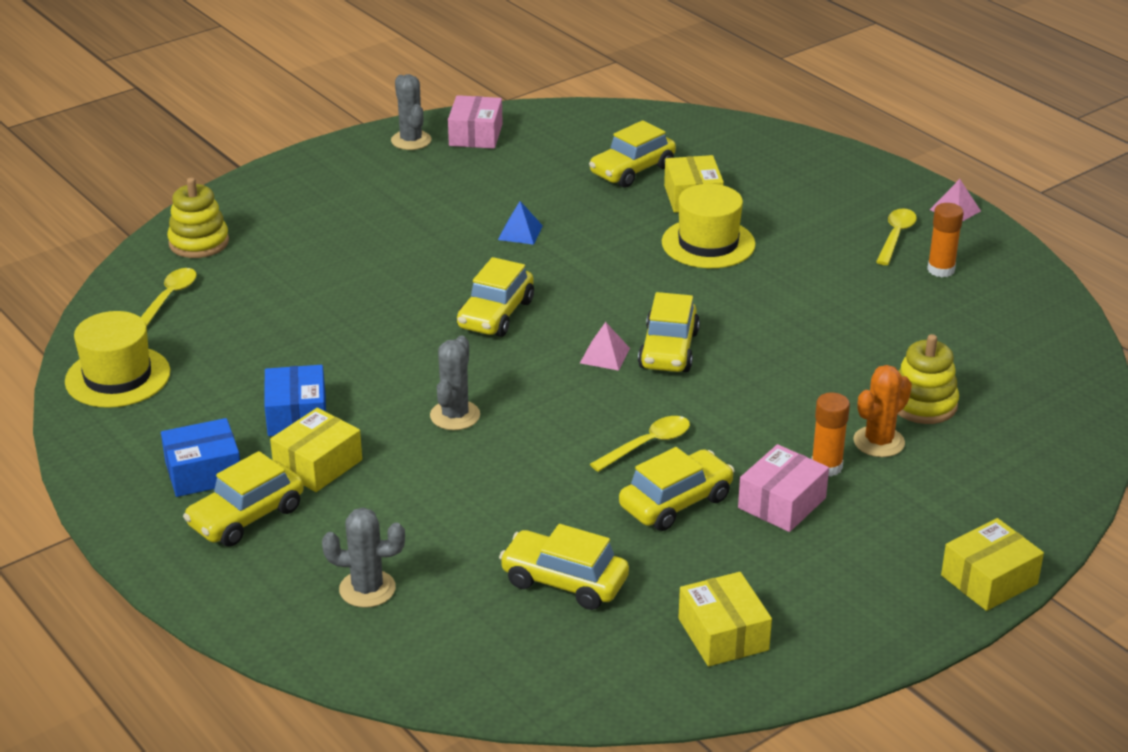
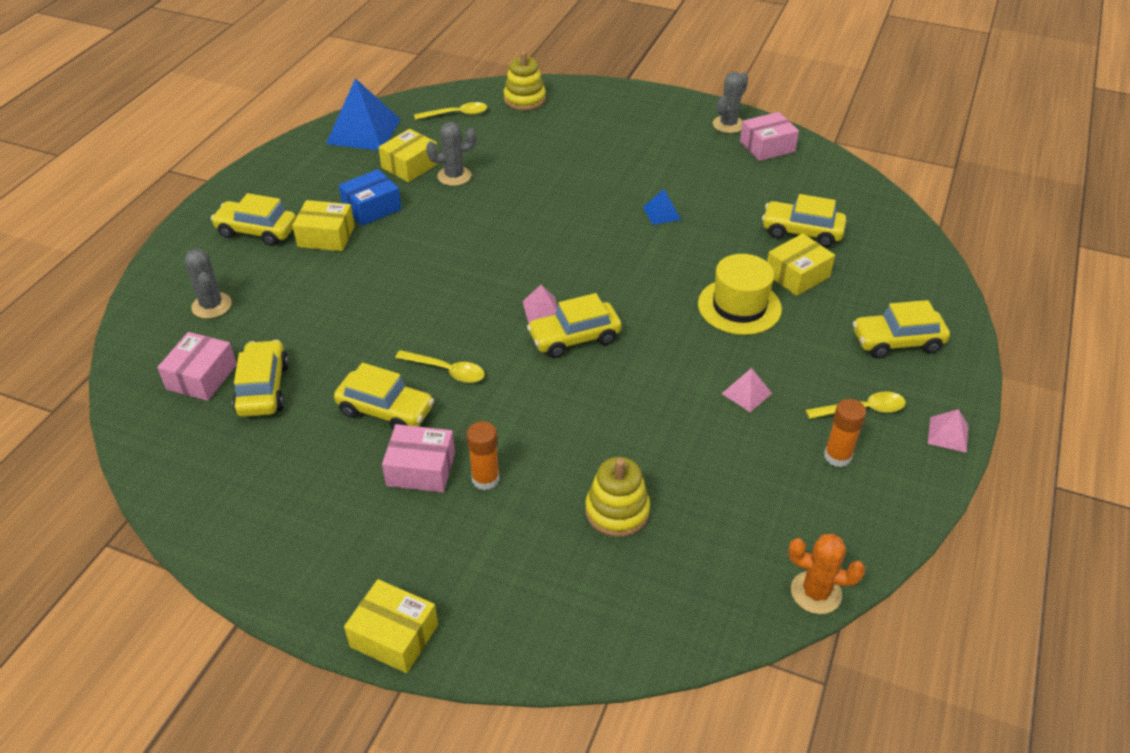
camera: 60 degrees right, 10 degrees up
(118, 377) = (363, 131): yellow hat -> blue pyramid
(203, 472) = (291, 198): blue box -> none
(455, 415) = (417, 270): grey cactus -> grey cactus (454, 176)
(495, 314) = (549, 242): yellow car -> yellow car (897, 342)
(500, 626) = (201, 377): none -> pink box
(723, 634) = (243, 491): yellow box -> yellow box (410, 165)
(829, 284) = (746, 393): none -> pink pyramid
(879, 442) = (541, 500): orange cactus -> orange cactus (816, 592)

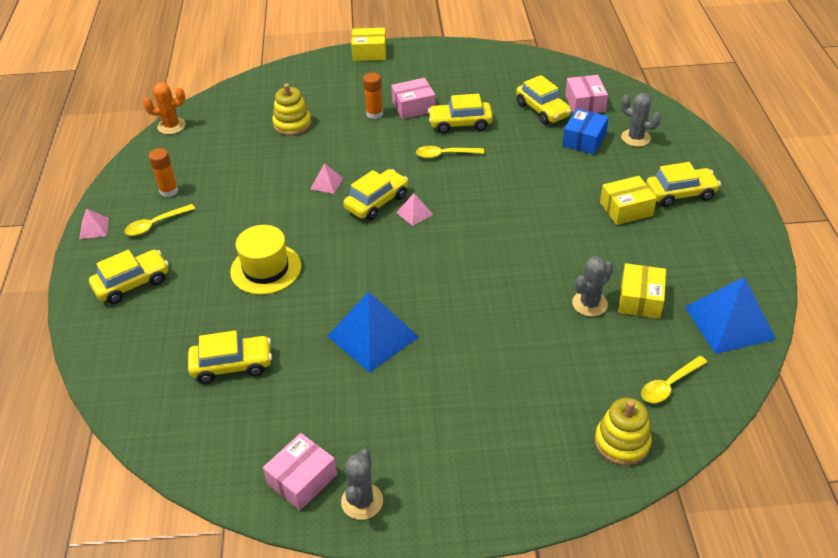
camera: 155 degrees right, 0 degrees up
(372, 208) = (622, 245): blue box -> blue box (584, 140)
(661, 213) = (372, 336): blue pyramid -> blue pyramid, size x2.15
(746, 393) = (239, 208): pink pyramid -> pink pyramid (326, 183)
(797, 275) = (225, 315): yellow box -> none

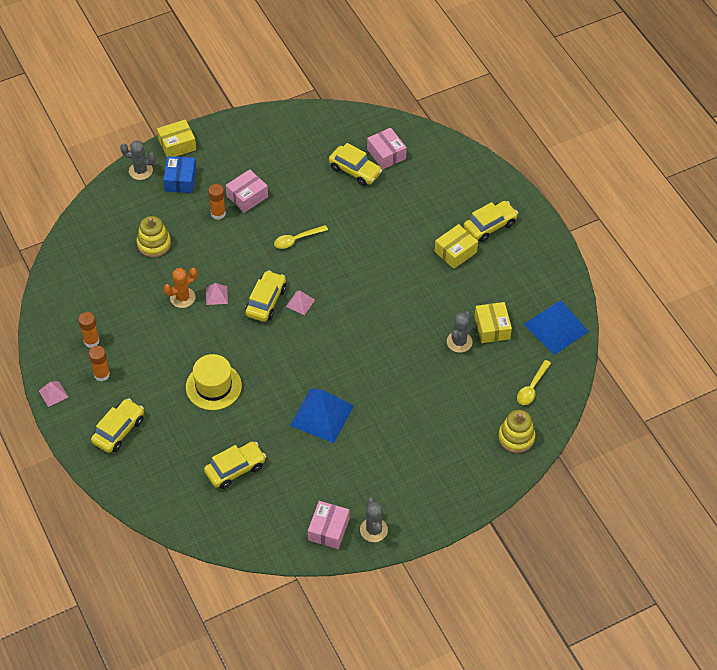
camera: 25 degrees left, 10 degrees up
(156, 224) = (101, 374): yellow spoon -> orange glue stick
(171, 126) = (49, 276): orange cactus -> orange cactus (182, 298)
(460, 124) = (294, 204): yellow car -> none
(584, 140) = (400, 193): blue box -> blue box (180, 180)
(635, 138) = (439, 180): grey cactus -> grey cactus (140, 171)

